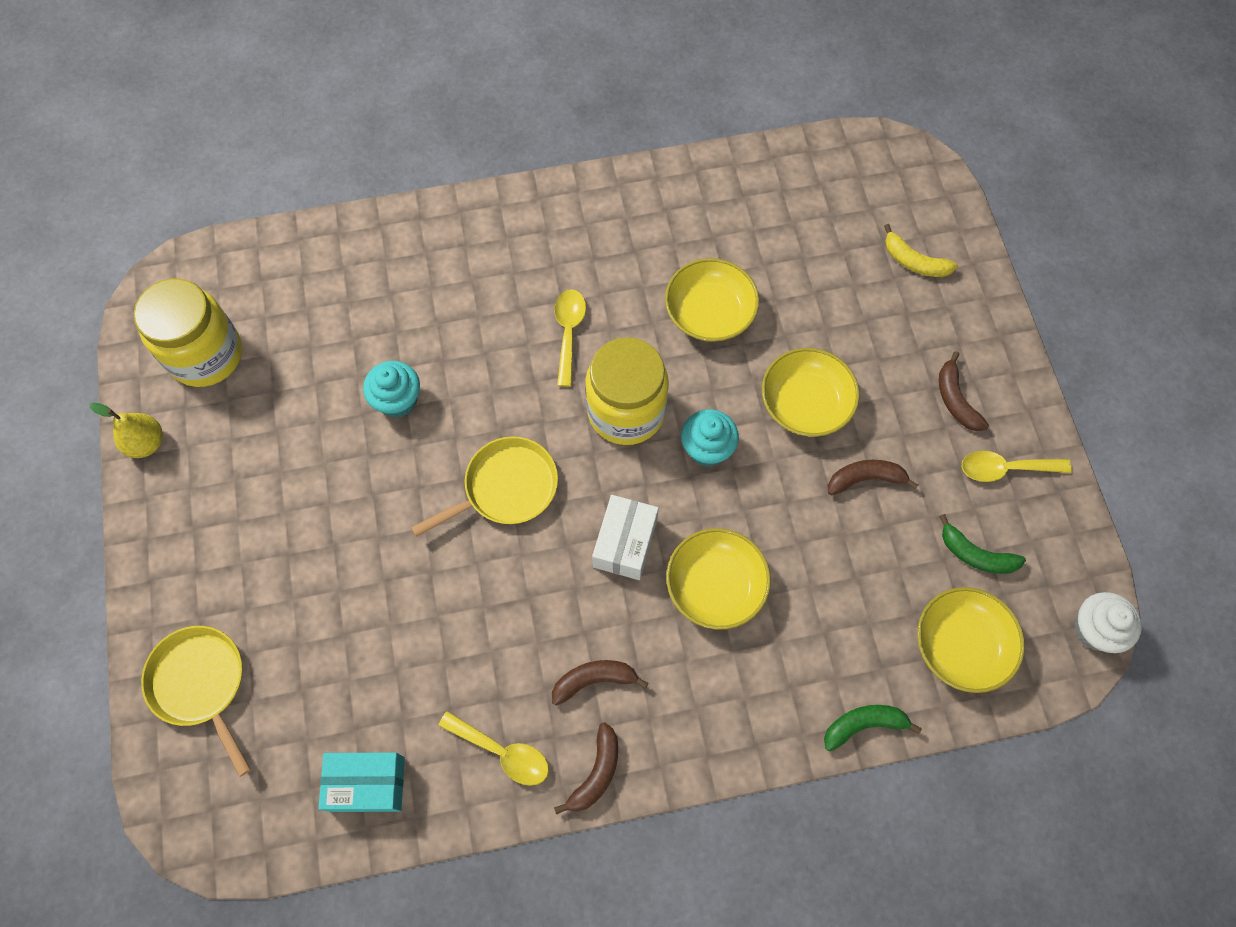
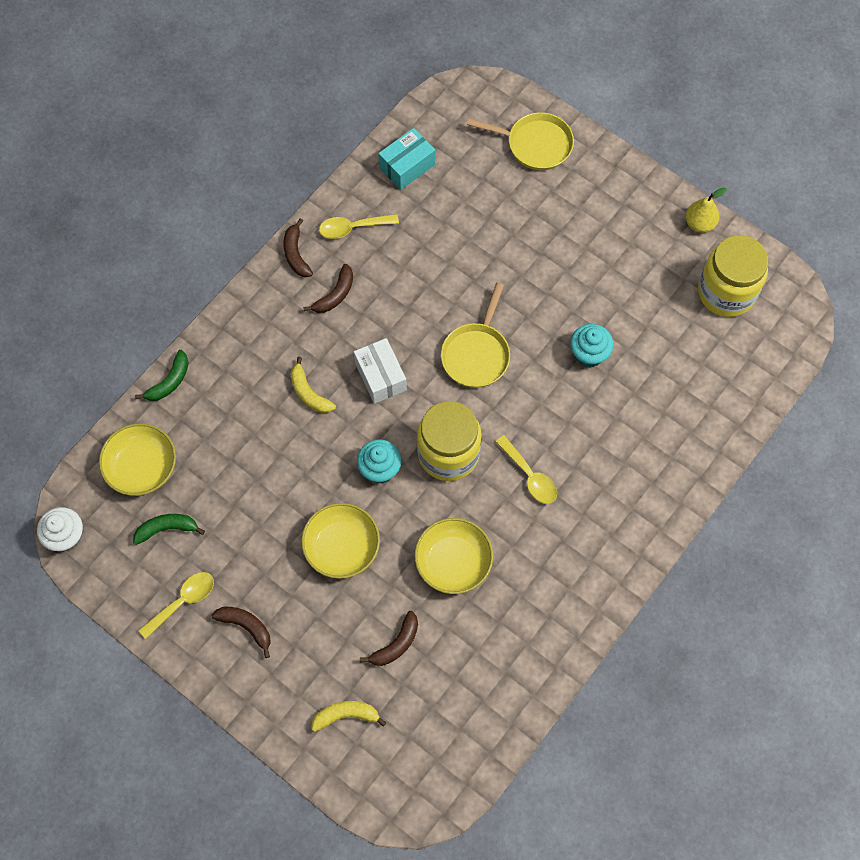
camera: 140 degrees right, 0 degrees up
(715, 585) = (309, 393): yellow bowl -> yellow banana
(865, 479) = (267, 525): brown banana -> brown banana (396, 644)

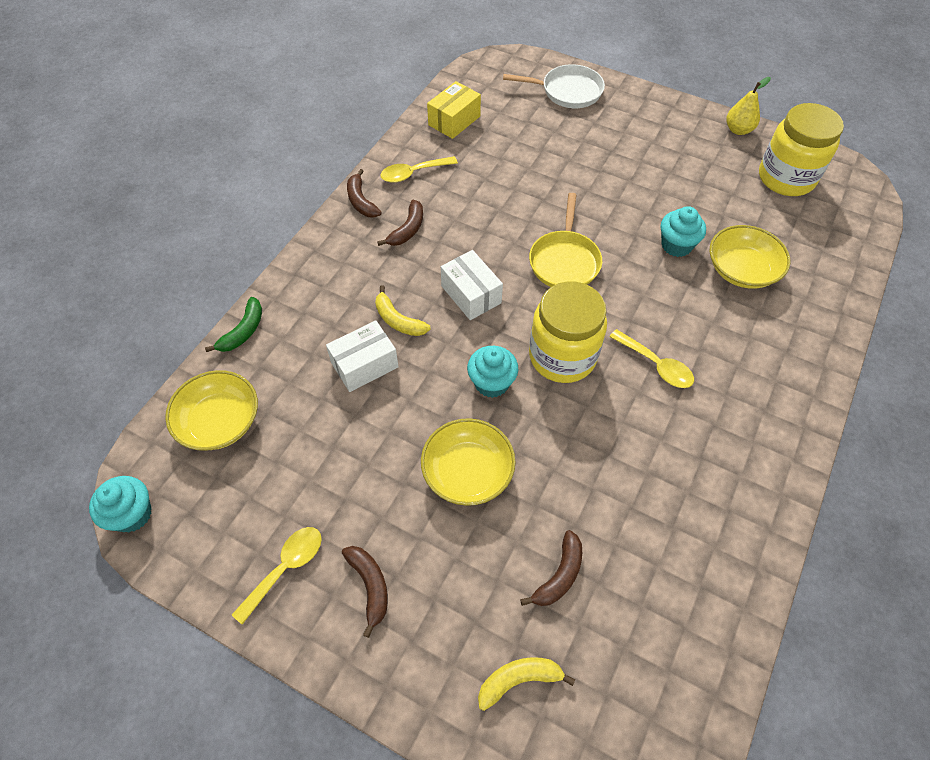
camera: 10 degrees left, 10 degrees down
(66, 536) = (132, 514): white cupcake -> turquoise cupcake
(167, 529) = (256, 485): green banana -> none
(246, 627) = (370, 586): brown banana -> brown banana turned 45 degrees clockwise
(272, 433) = (365, 365): none -> white box
(407, 166) = (454, 121): turquoise box -> yellow box
(453, 561) = (600, 467): yellow bowl -> yellow bowl (741, 270)
(535, 144) = (567, 91): yellow pan -> white pan

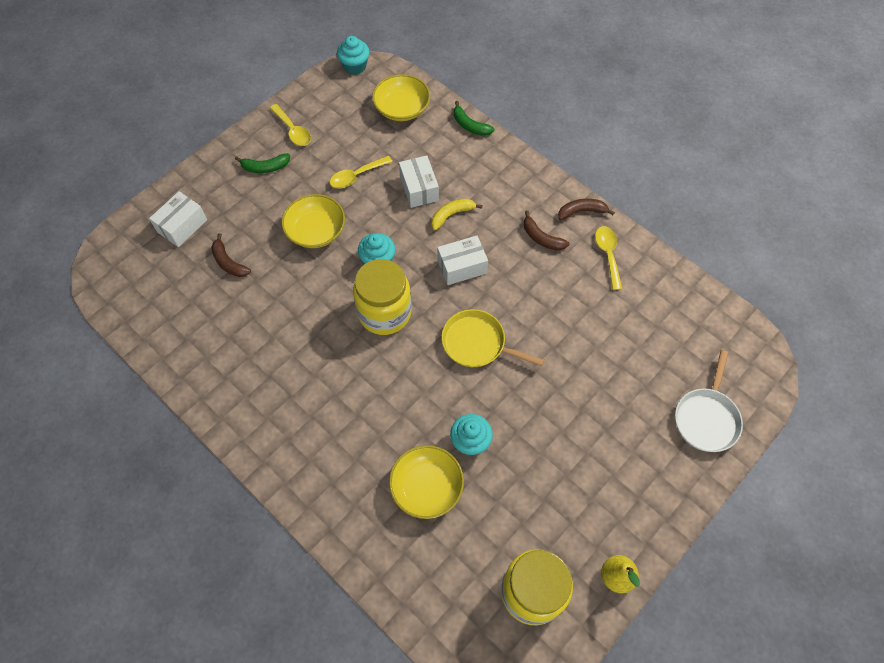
camera: 105 degrees right, 5 degrees up
(370, 586) = (265, 167): brown banana -> green banana
(454, 121) = (674, 302): yellow box -> none
(519, 680) = (182, 226): yellow banana -> white box
(656, 365) = (354, 375): yellow spoon -> yellow spoon (356, 176)

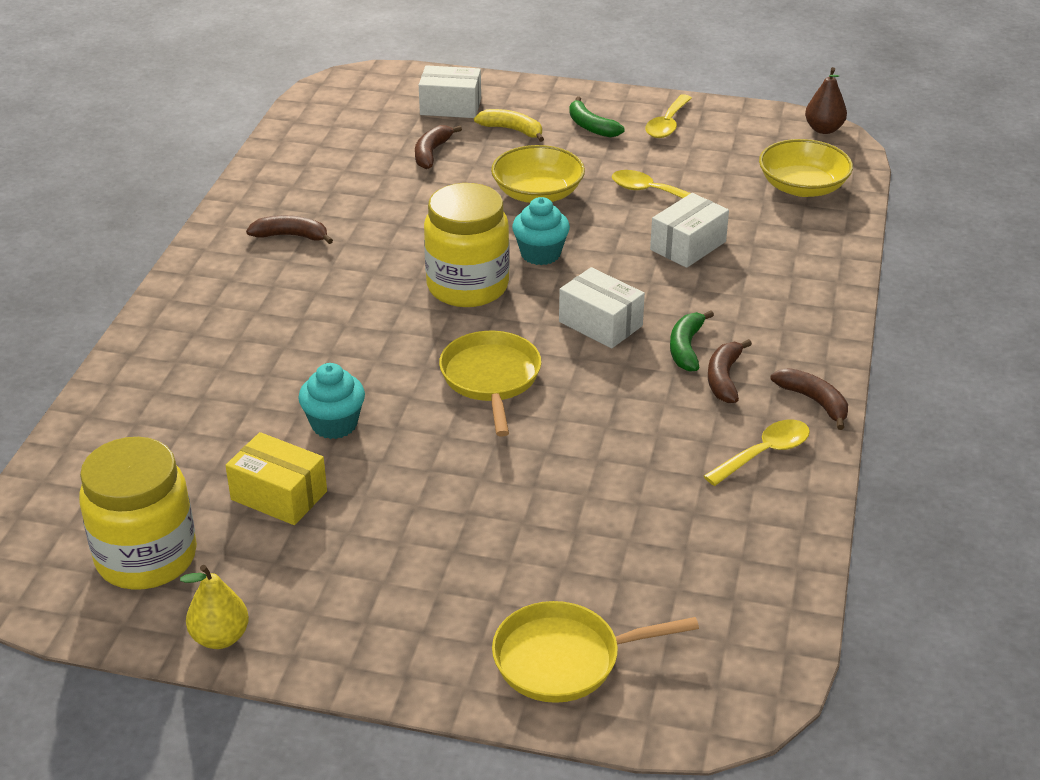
camera: 60 degrees right, 25 degrees down
(264, 383) = (291, 236): none -> brown banana
(355, 66) = (823, 129): turquoise cupcake -> brown pear
(426, 487) = (240, 410): yellow bowl -> none
(451, 215) = (675, 286): yellow banana -> yellow banana (512, 130)
(470, 125) = (844, 250): green banana -> green banana (686, 348)
(516, 498) = (279, 495): none -> yellow box
(706, 418) = (565, 659): white pan -> yellow pan

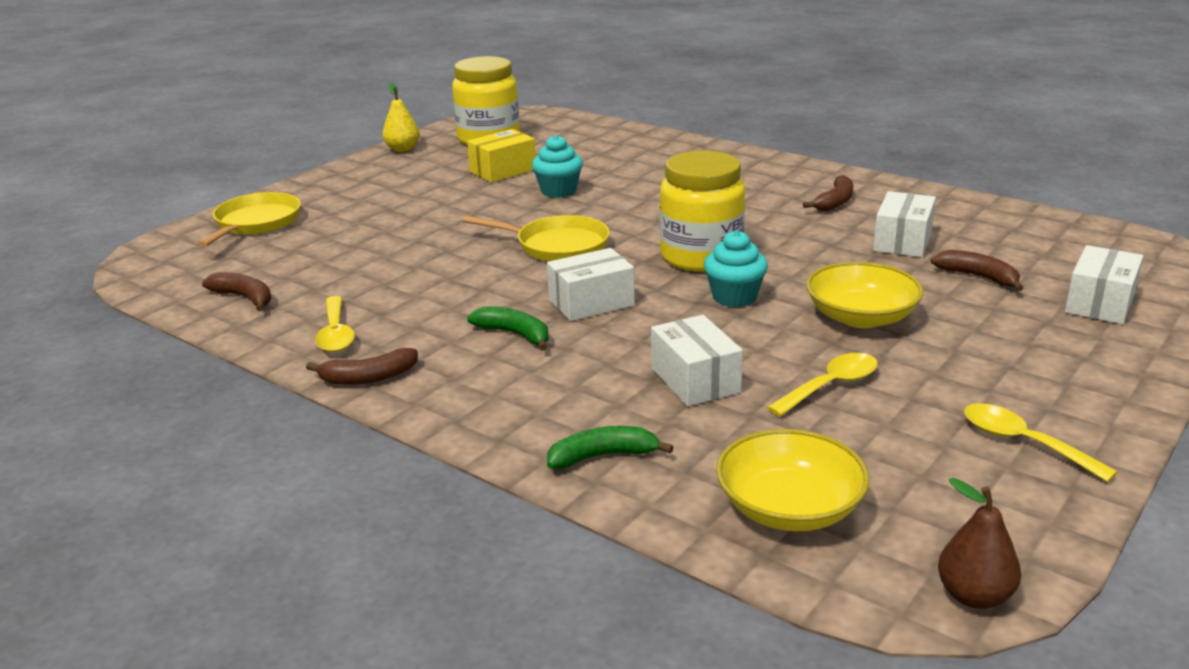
camera: 115 degrees right, 10 degrees down
(374, 191) = (902, 241): none -> white box
(512, 130) = (1026, 329): yellow banana -> none
(591, 126) = (1027, 382): green banana -> green banana (603, 456)
(724, 378) = (451, 342): brown banana -> brown banana (244, 298)

